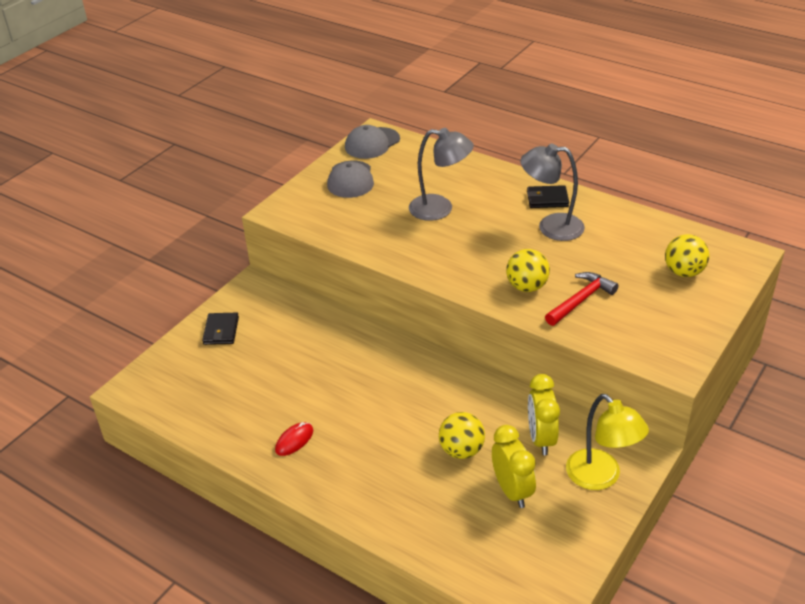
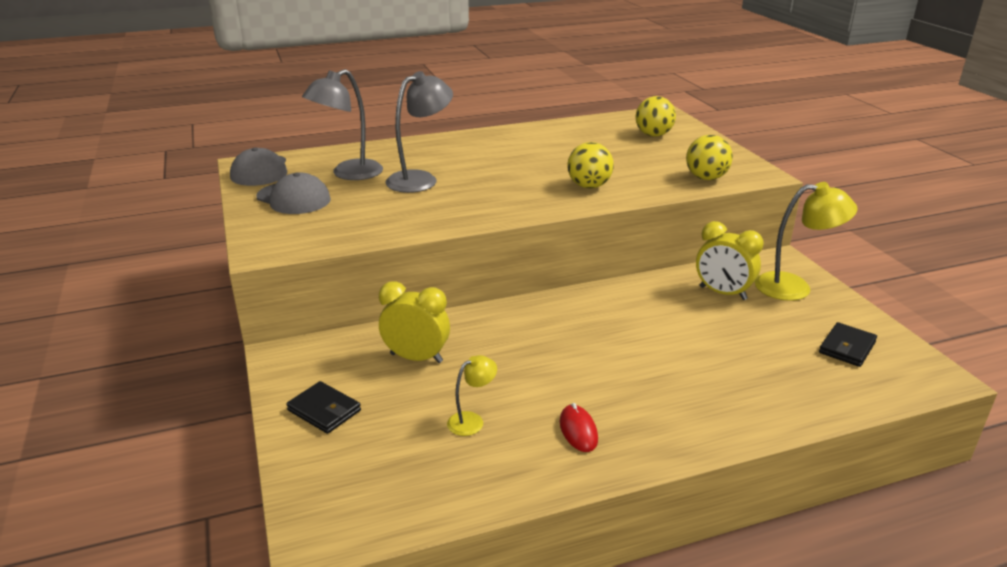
camera: 55 degrees left, 10 degrees down
(263, 391) = (472, 420): none -> yellow lamp
(461, 450) = (699, 336): yellow ball -> yellow ball (706, 178)
(512, 490) = (775, 332): yellow clock -> yellow clock (416, 358)
(547, 199) = (487, 141): black wallet -> black wallet (847, 347)
(551, 227) = (525, 152): grey lamp -> grey lamp (348, 174)
(581, 300) = (636, 175): red hammer -> none

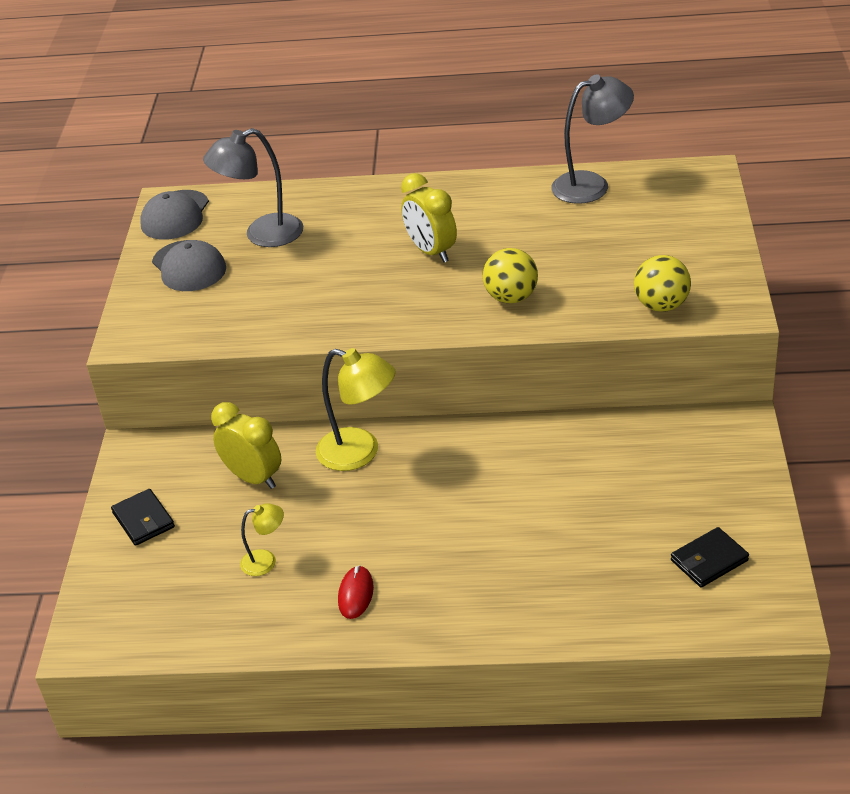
camera: 25 degrees right, 10 degrees up
(420, 179) = (333, 256): grey lamp -> grey lamp (591, 185)
(653, 135) = (659, 215): yellow ball -> none
(722, 293) = (627, 458): yellow clock -> yellow clock (431, 252)
(794, 287) = (720, 466): yellow lamp -> yellow lamp (360, 453)

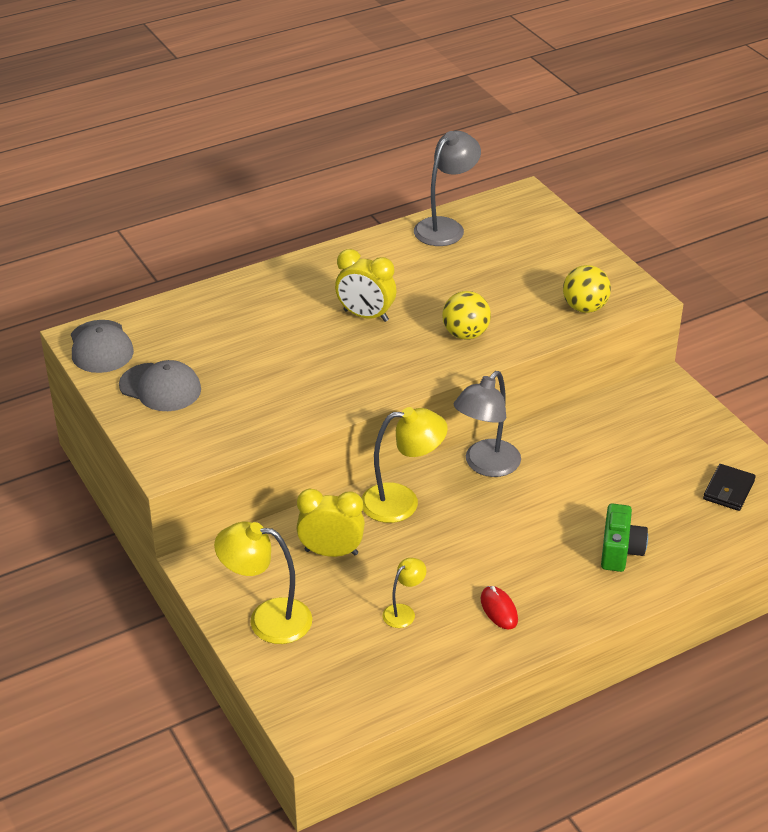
camera: 35 degrees left, 0 degrees up
(143, 520) = (267, 619): black wallet -> yellow lamp
(262, 235) = (202, 342): grey lamp -> grey lamp (486, 465)
(530, 582) = (620, 551): none -> green camera

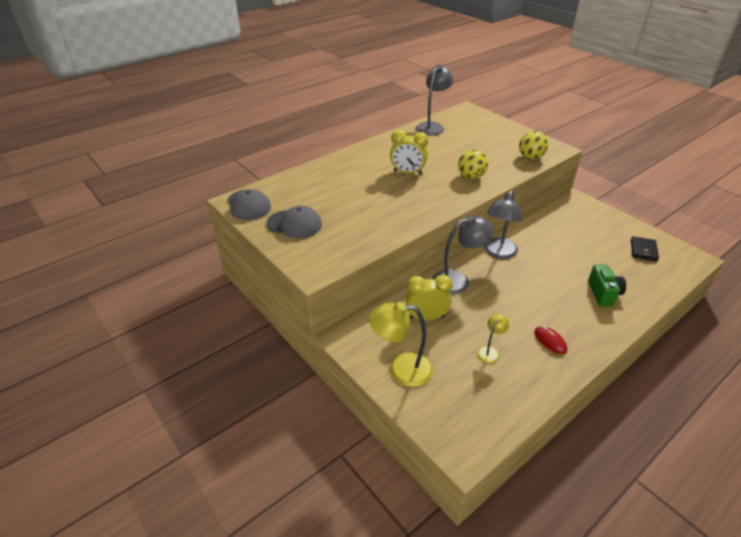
camera: 10 degrees left, 0 degrees up
(402, 502) = (458, 280): yellow lamp -> grey lamp

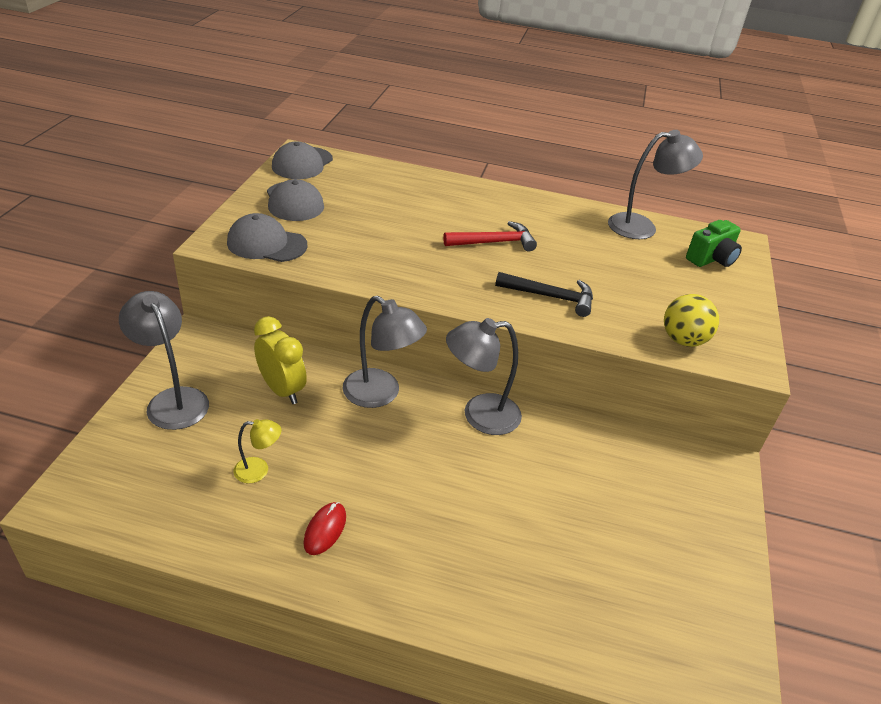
camera: 50 degrees right, 0 degrees up
(335, 251) = (266, 244): none -> grey cap
(401, 369) = (173, 400): yellow lamp -> grey lamp
(407, 173) = (494, 242): yellow clock -> red hammer
(471, 176) = (550, 297): yellow ball -> black hammer
(603, 294) = (493, 569): green camera -> green camera (711, 259)
(643, 250) = (673, 600): black wallet -> none

